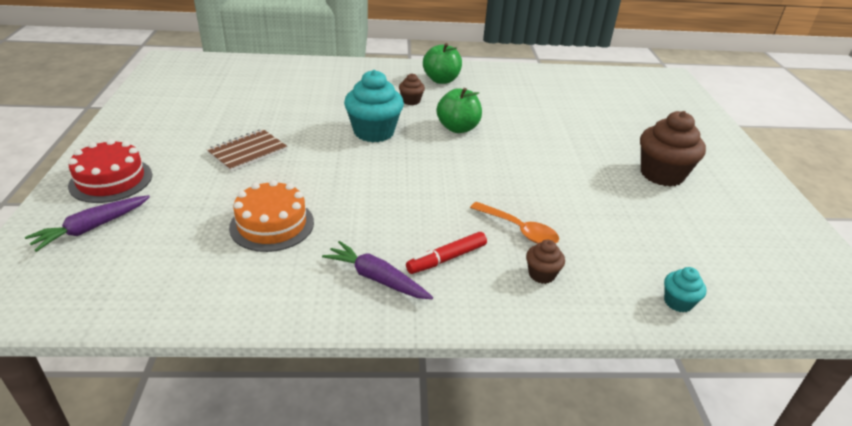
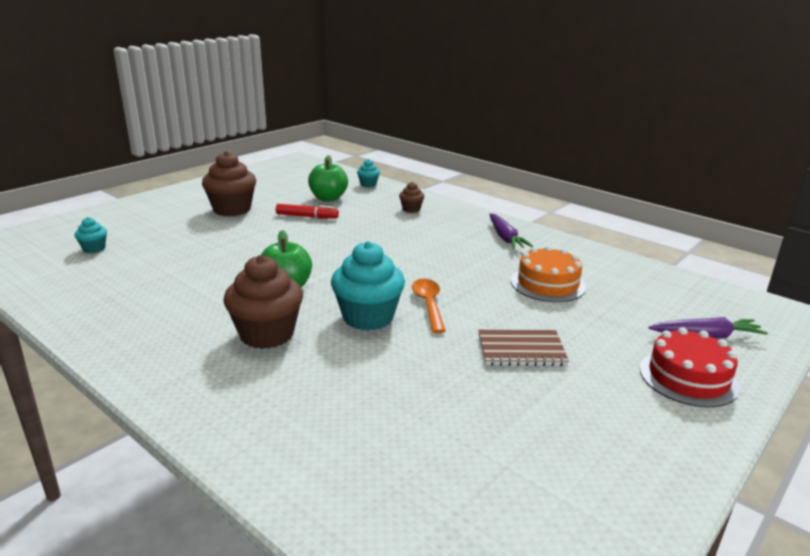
camera: 135 degrees left, 10 degrees down
(411, 101) = (267, 334): brown cupcake -> brown cupcake, size x2.04
(441, 80) = (174, 346): green apple -> green apple (328, 198)
(446, 258) = (451, 230): red marker -> red marker (307, 216)
(519, 230) = (385, 224): orange spoon -> orange spoon (428, 304)
(622, 101) = (94, 249): none -> turquoise cupcake

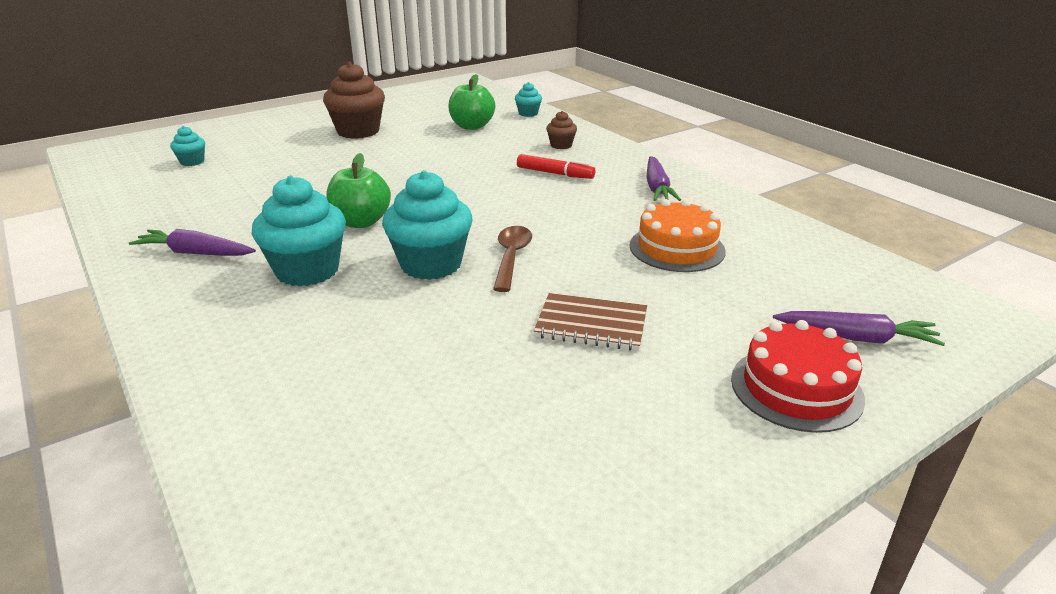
camera: 15 degrees right, 5 degrees up
(154, 330) = (195, 253): none -> purple carrot
(267, 334) = (307, 271): brown cupcake -> turquoise cupcake
(307, 216) = (435, 145): red marker -> red marker (555, 173)
(428, 304) = (511, 257): orange spoon -> brown spoon

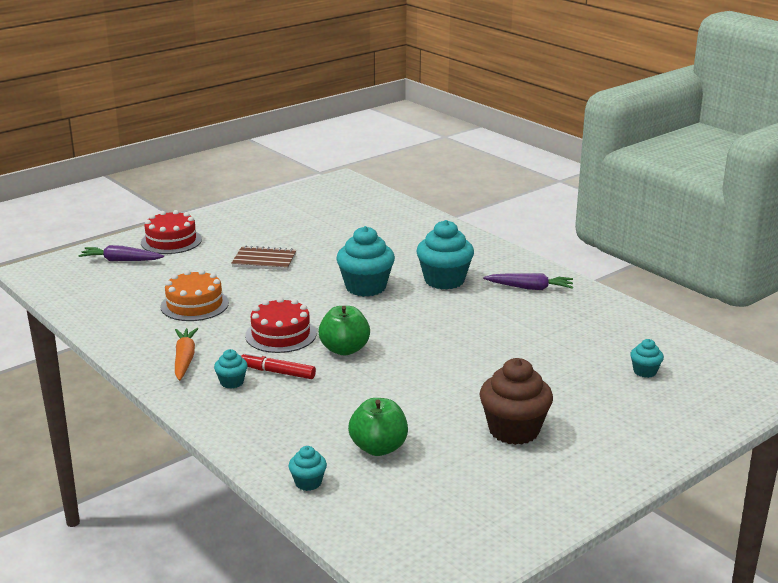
camera: 175 degrees right, 5 degrees down
(361, 222) = (432, 315): green apple -> green apple (344, 349)
(511, 257) = (312, 294): brown spoon -> none
(554, 207) = (281, 335): none -> red cake
(561, 145) = (268, 416): brown cupcake -> none
(599, 168) = (232, 382): none -> turquoise cupcake
(657, 187) = (184, 359): purple carrot -> orange carrot

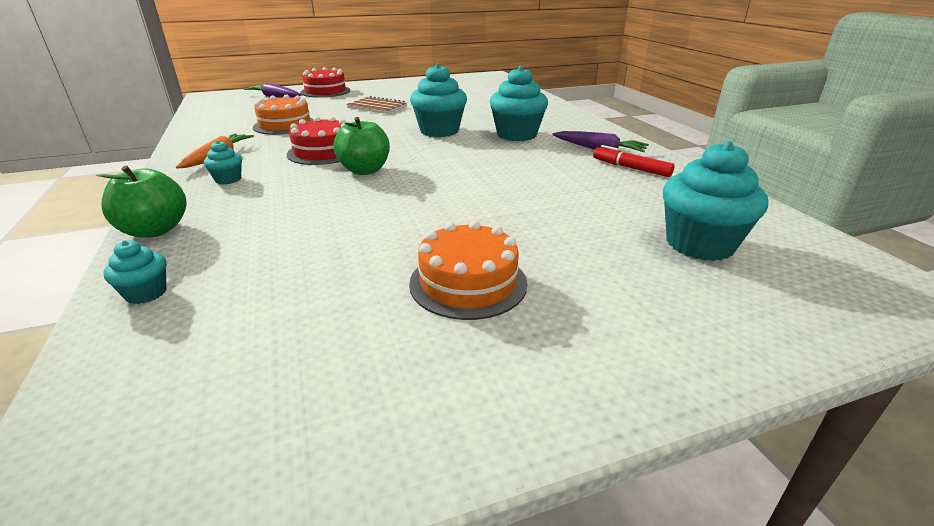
camera: 20 degrees right, 5 degrees up
(277, 372) = (279, 178): red marker -> red marker (631, 168)
(378, 448) = (279, 269): green apple -> green apple (155, 230)
(514, 430) = (468, 283): brown cupcake -> orange cake
(645, 371) = (699, 244): turquoise cupcake -> turquoise cupcake, size x2.04

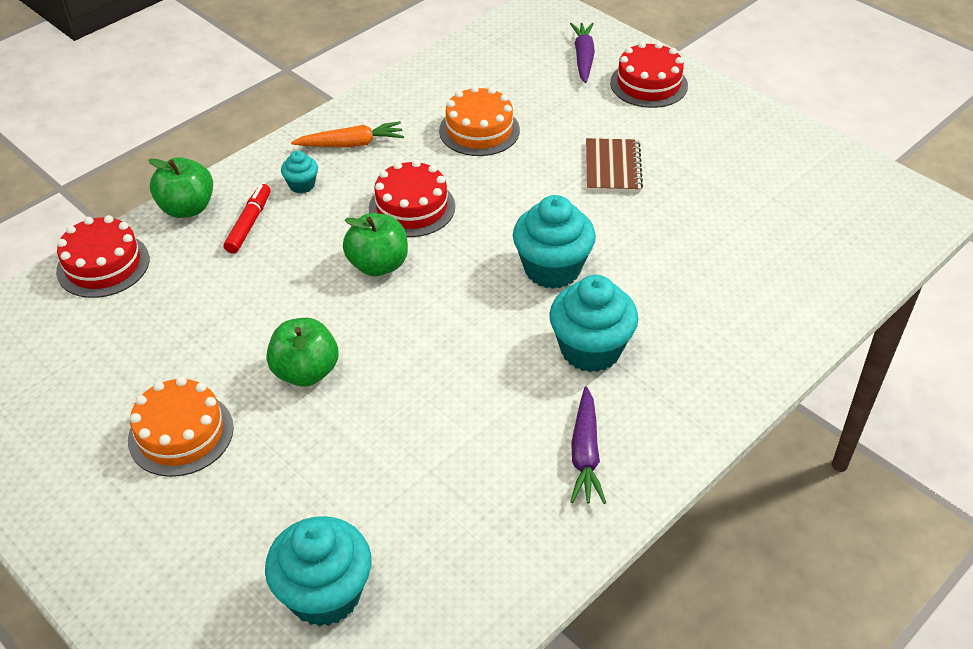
camera: 65 degrees right, 15 degrees up
(146, 293) = (103, 265): turquoise cupcake -> red cake
(448, 212) = (306, 372): none -> green apple
(631, 168) = (528, 501): red marker -> red marker (249, 224)

